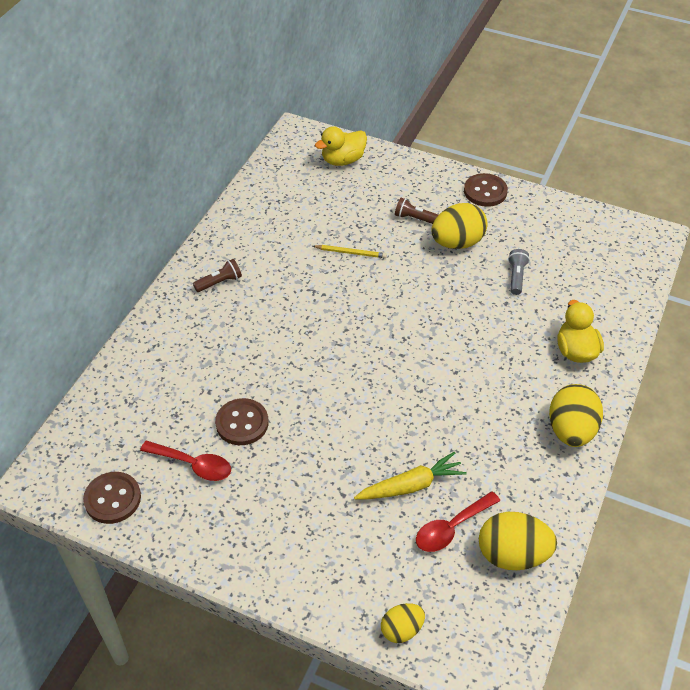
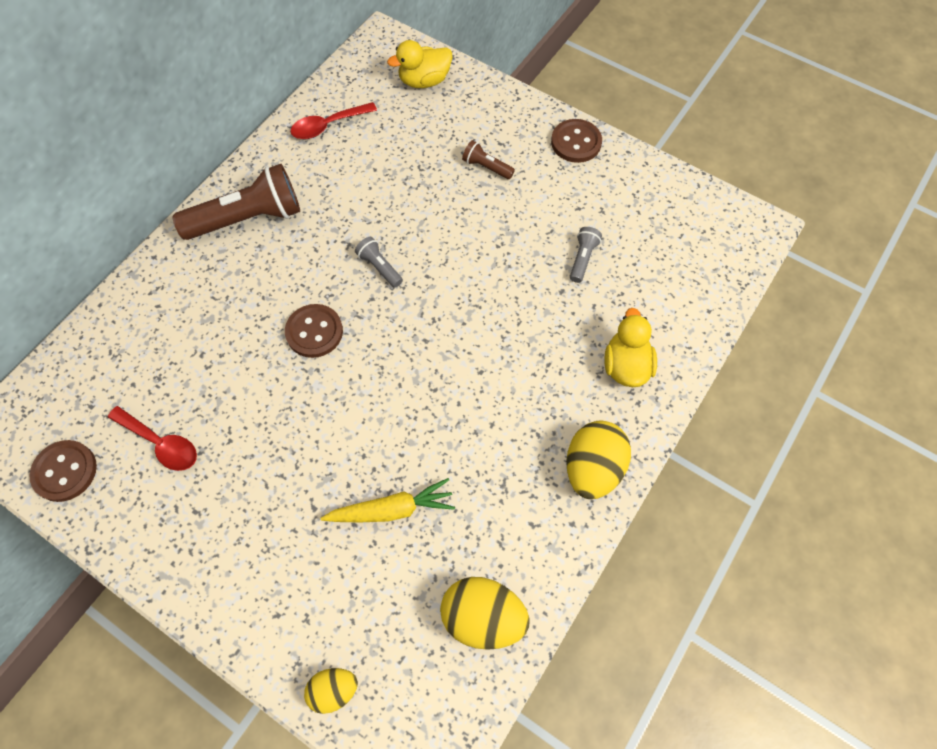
camera: 10 degrees right, 15 degrees up
(220, 282) = (248, 218): brown flashlight -> brown flashlight, size x2.19
(242, 423) = (226, 400): brown button -> brown button (314, 332)
(346, 304) = (379, 267): none -> grey flashlight
(351, 252) = (402, 201): yellow pencil -> none
(451, 528) = (423, 571): red spoon -> red spoon (328, 126)
(457, 242) = (526, 205): yellow egg -> none

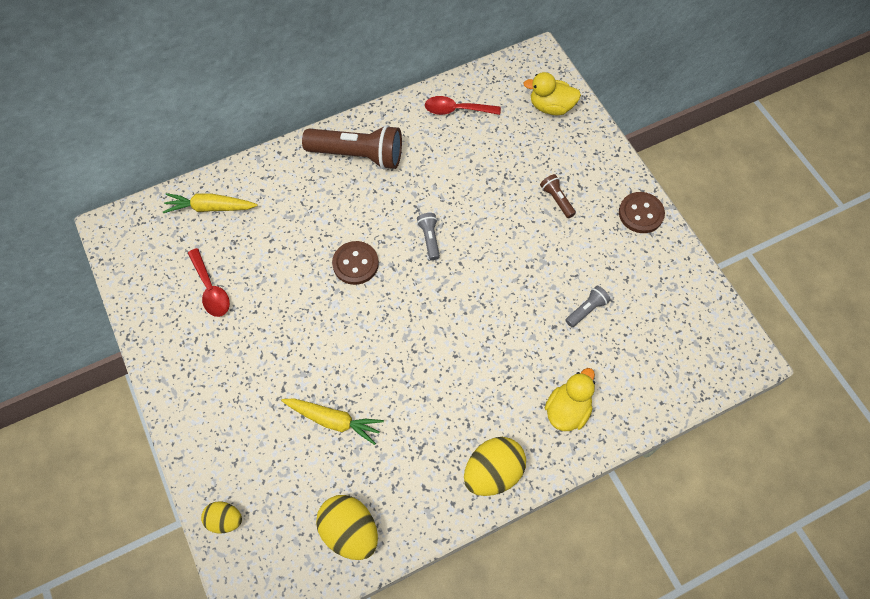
camera: 30 degrees right, 0 degrees up
(65, 471) = (142, 276): brown button -> none
(106, 354) = (210, 208): none -> yellow carrot

